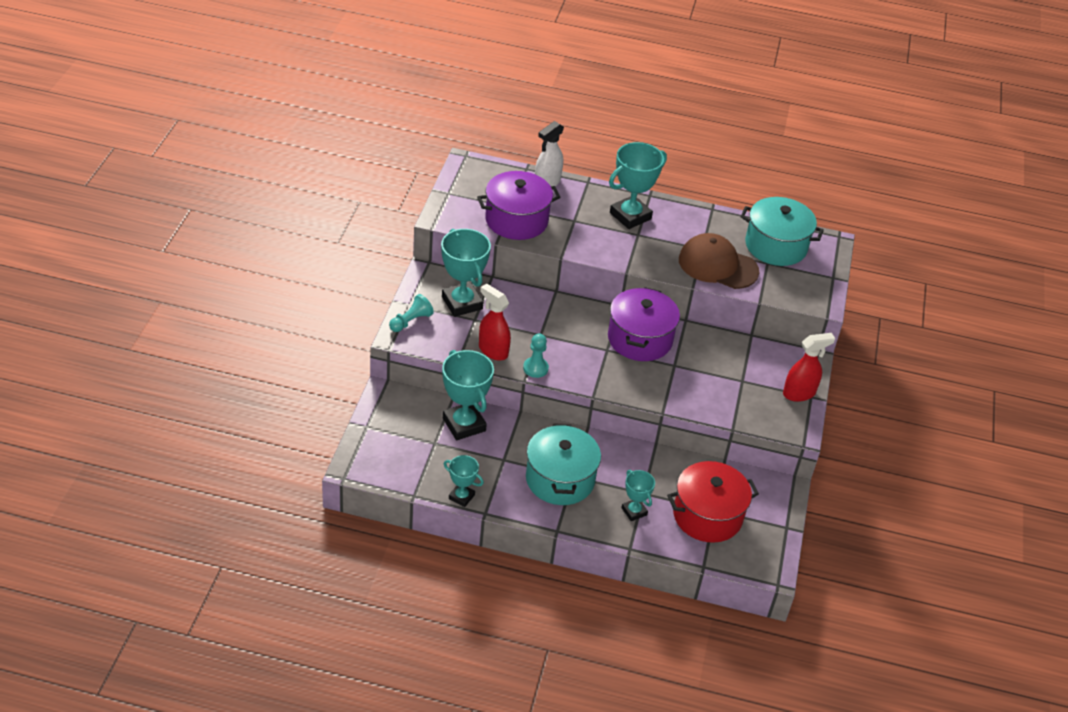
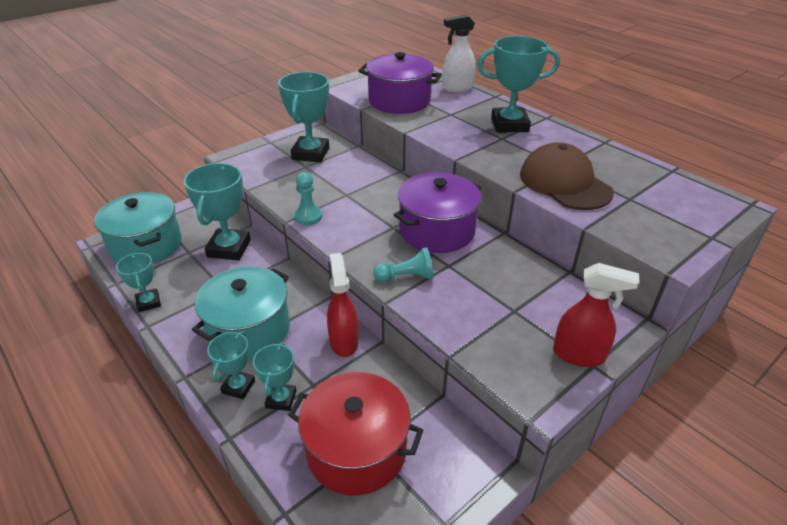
camera: 40 degrees right, 5 degrees down
(411, 321) = (255, 151): turquoise pawn -> turquoise pawn (406, 277)
(493, 350) = (290, 191): red spray bottle -> red spray bottle (343, 341)
(599, 518) = (238, 387): none -> turquoise trophy
(776, 246) = (655, 188): turquoise pot -> turquoise pot (146, 245)

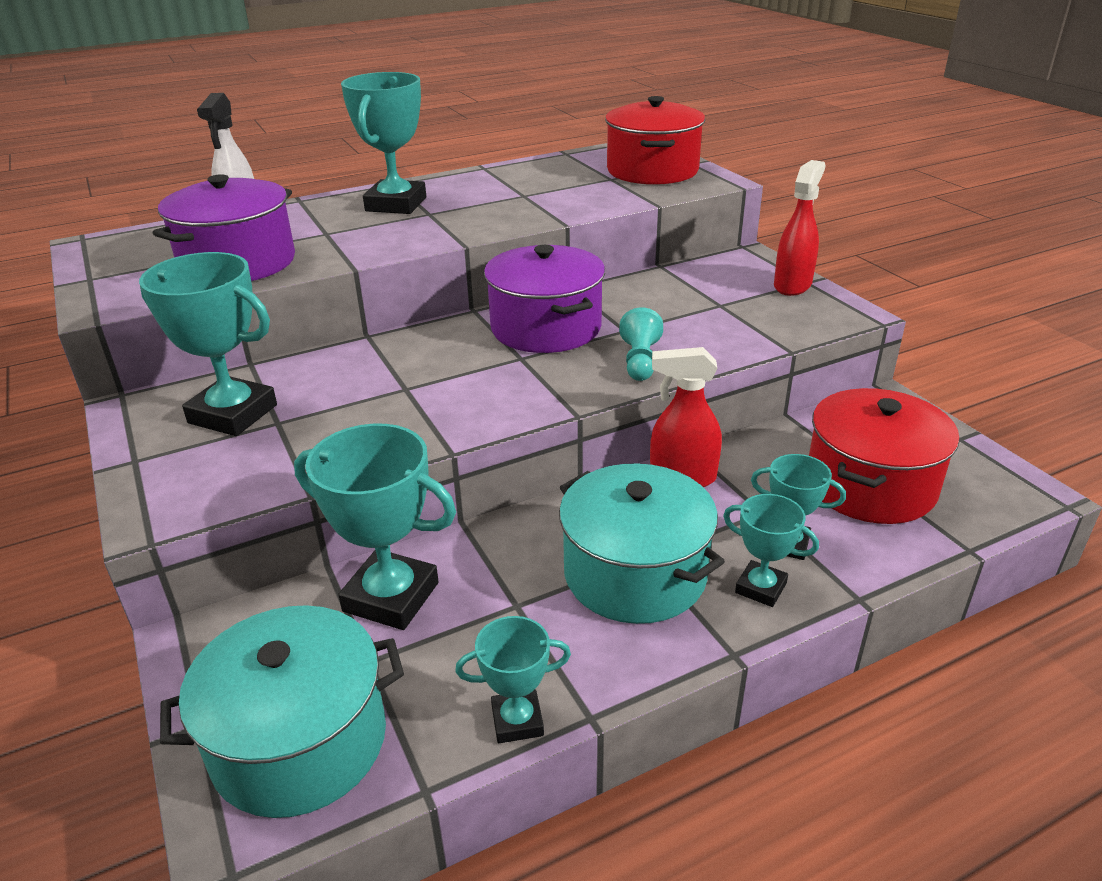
camera: 75 degrees left, 5 degrees down
(308, 216) = (449, 429): turquoise pawn -> none
(564, 183) = (563, 199): brown cap -> none
(669, 217) = (652, 170): none -> red pot

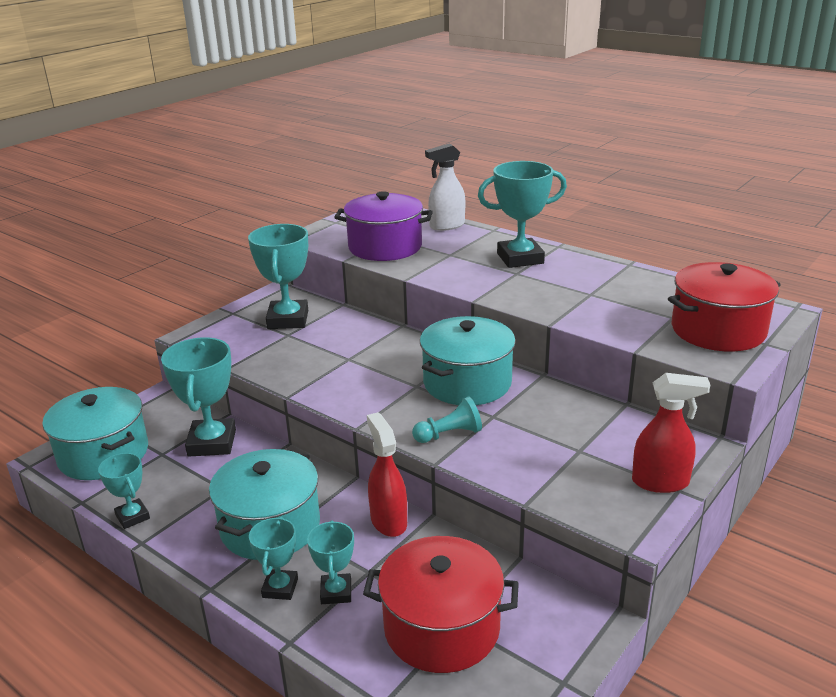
camera: 65 degrees right, 5 degrees down
(546, 328) = (467, 383): purple pot -> turquoise pot

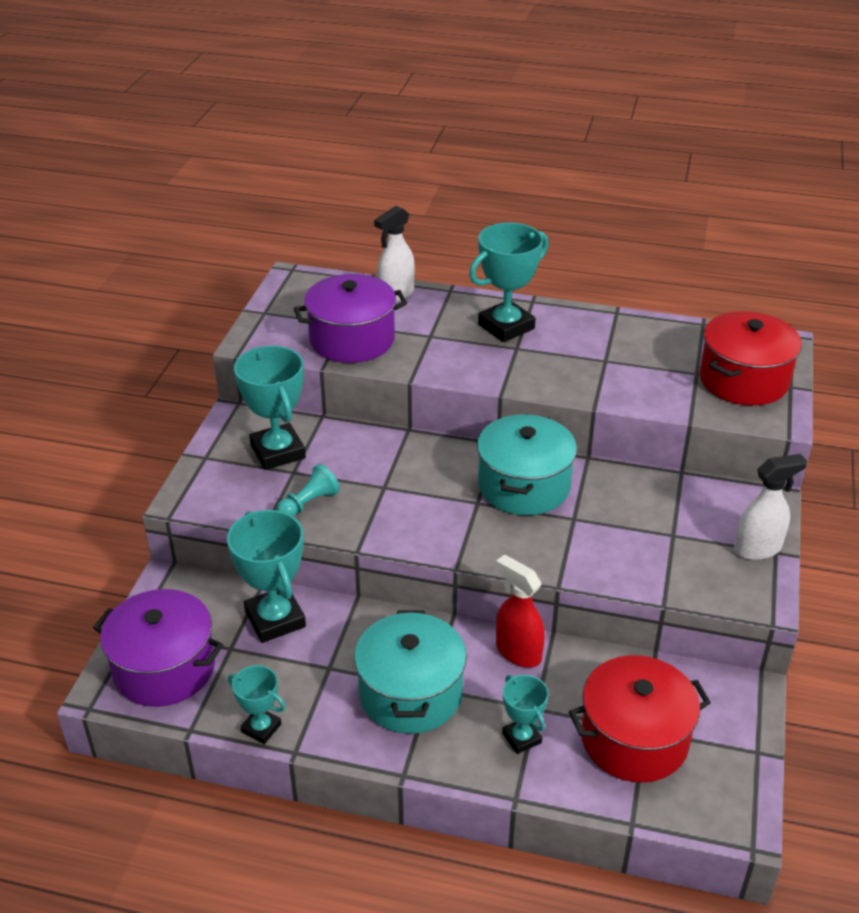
camera: 25 degrees left, 10 degrees up
(103, 454) = (164, 668): turquoise pot -> purple pot
(280, 588) = (468, 751): turquoise trophy -> none
(449, 434) = (548, 550): turquoise pawn -> turquoise pawn (309, 503)
(660, 482) = (758, 548): red spray bottle -> white spray bottle

